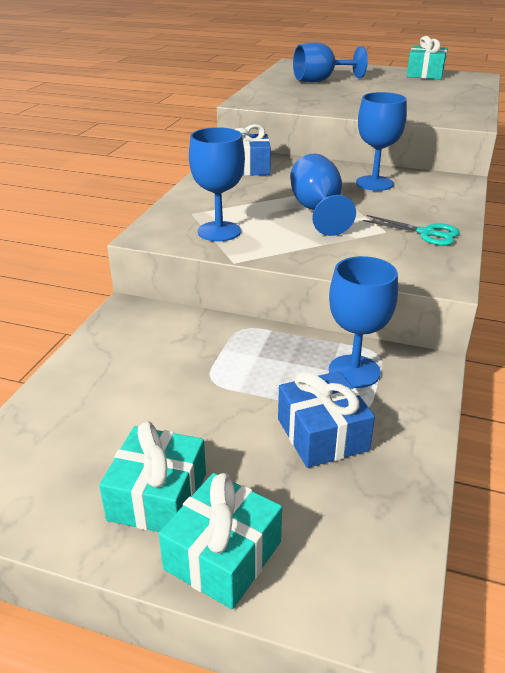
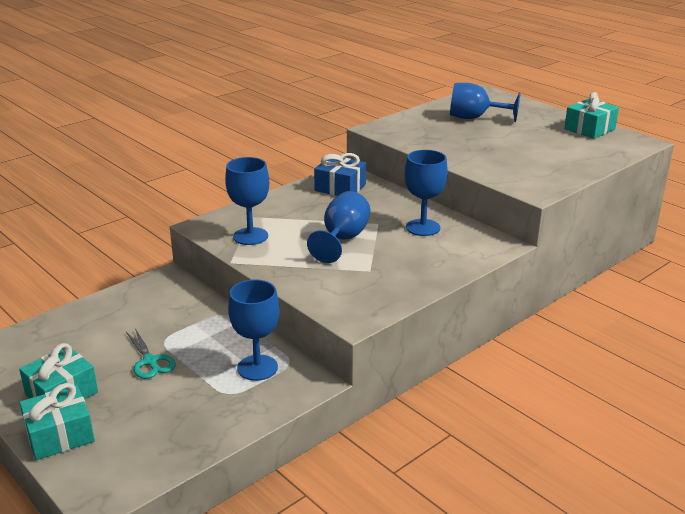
camera: 30 degrees right, 5 degrees down
(322, 434) = (187, 397): blue gift -> none
(426, 233) = (397, 281): turquoise scissors -> turquoise scissors (150, 361)

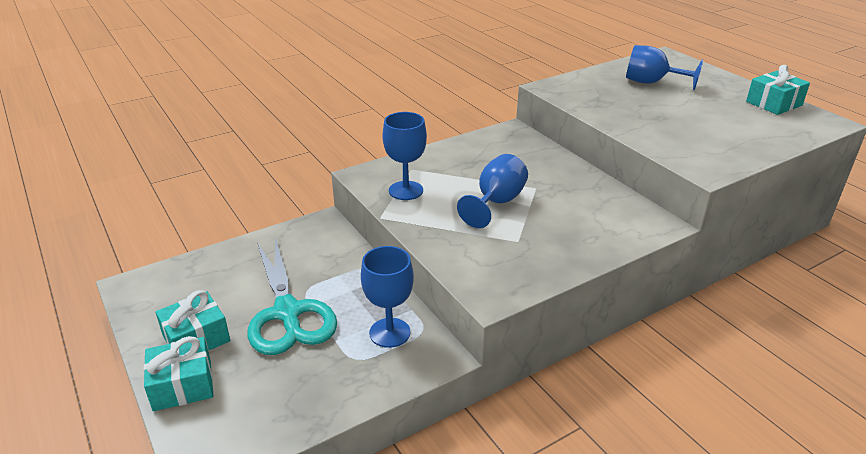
camera: 10 degrees right, 5 degrees up
(150, 361) = (287, 312): turquoise scissors -> turquoise scissors, size x2.11
(340, 188) = (504, 145): blue gift -> none
(423, 227) = (581, 197): blue goblet -> none

